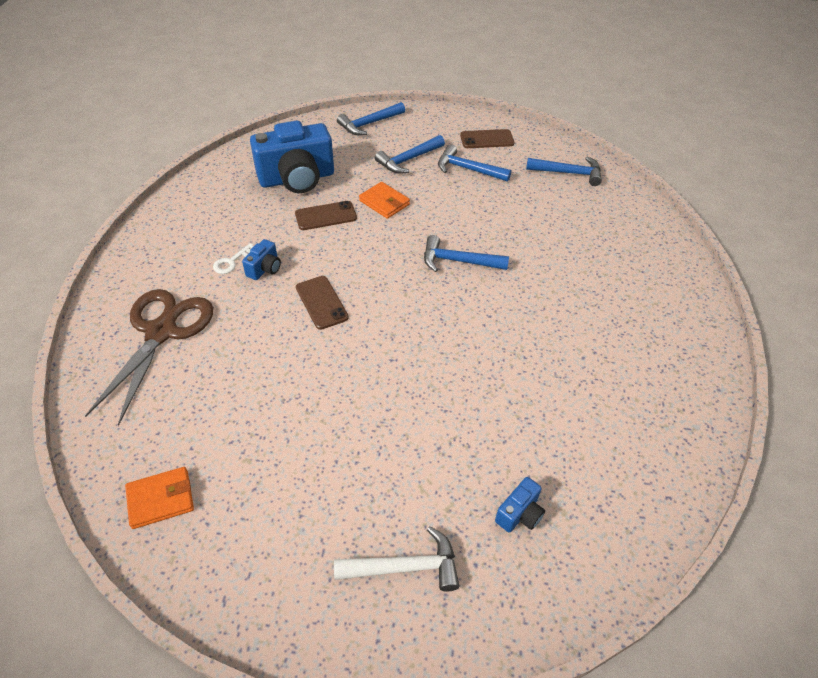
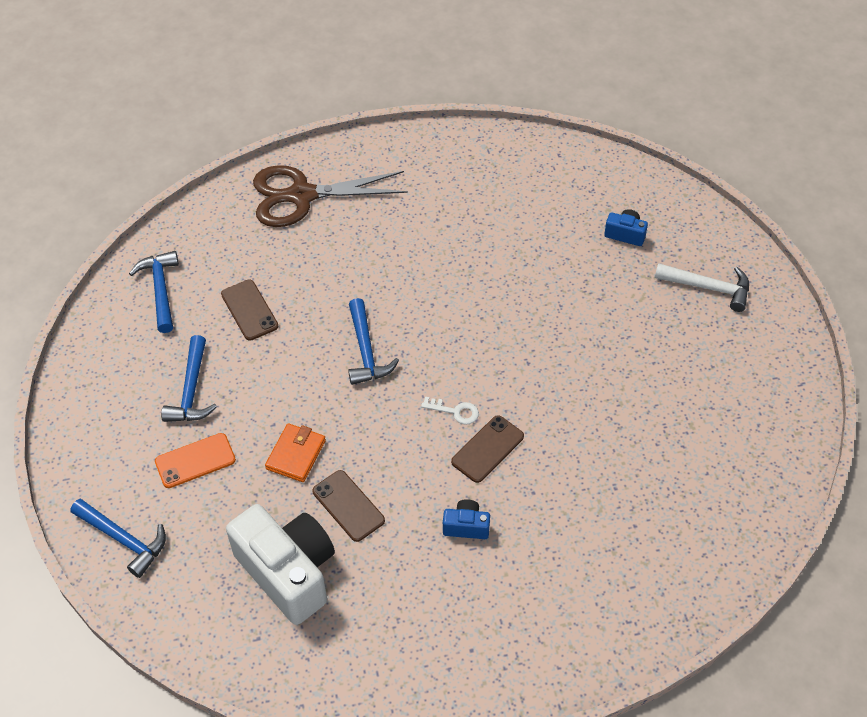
camera: 110 degrees left, 5 degrees up
(161, 332) = (604, 576): brown scissors -> brown scissors (301, 196)
(161, 499) = (761, 468): orange wallet -> none
(231, 262) = (472, 566): white key -> white key (455, 411)
(297, 179) = (288, 572): blue camera -> white camera
(405, 567) = (708, 288): white hammer -> white hammer turned 135 degrees clockwise
(408, 160) = (195, 461): blue hammer -> orange phone
(487, 139) = (115, 389): brown phone -> brown phone (249, 310)

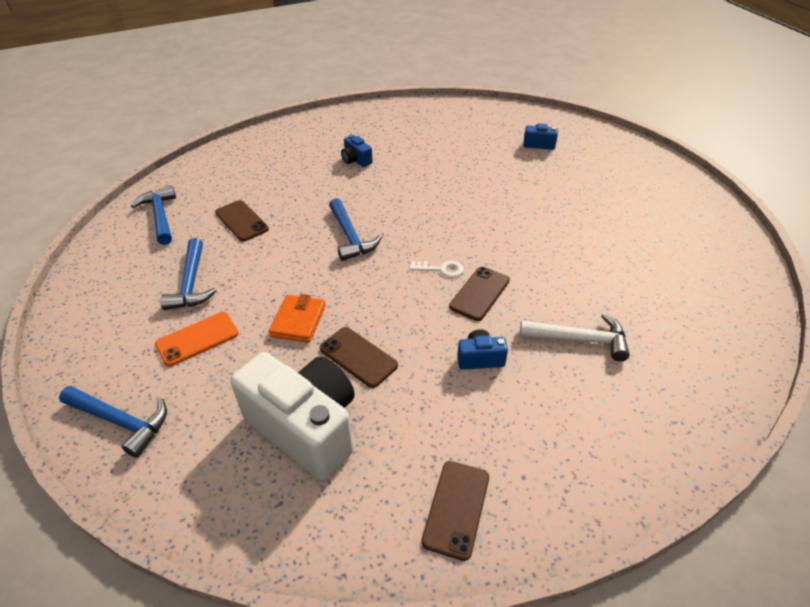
camera: 10 degrees left, 10 degrees down
(301, 196) = (277, 148): brown scissors -> none
(393, 231) = (356, 160): none -> blue camera
(405, 668) = (456, 508): none -> brown phone
(708, 288) = (617, 167): white hammer -> white hammer (579, 340)

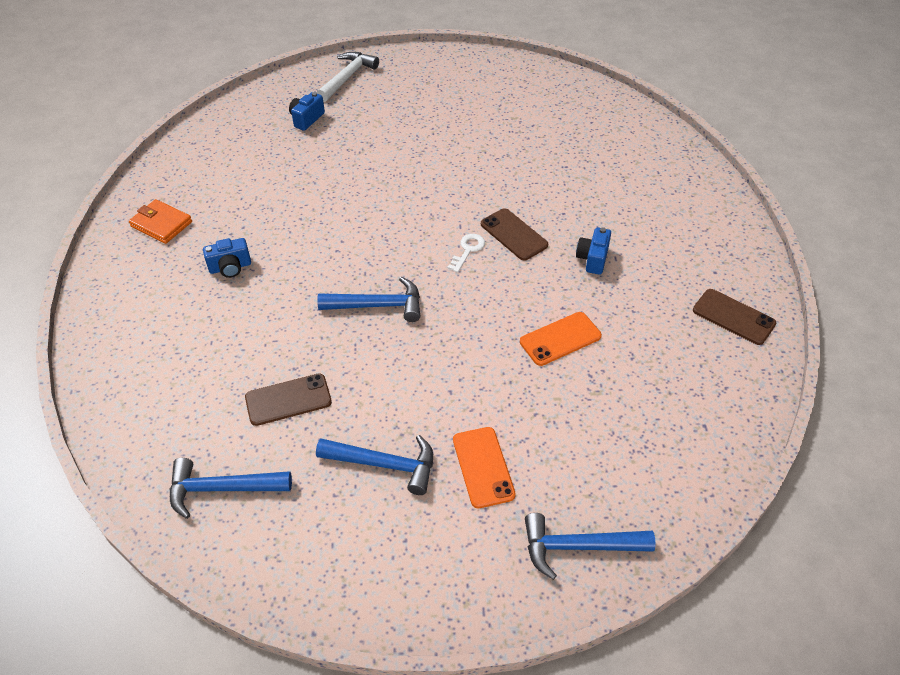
camera: 70 degrees left, 5 degrees up
(120, 421) = (578, 546): blue hammer -> blue hammer turned 135 degrees counterclockwise
(298, 321) = (492, 375): orange wallet -> orange wallet (161, 224)
(305, 427) = (631, 394): white camera -> none
(358, 357) = (560, 339): brown phone -> orange phone
(579, 340) = (594, 194): white hammer -> white hammer (347, 77)

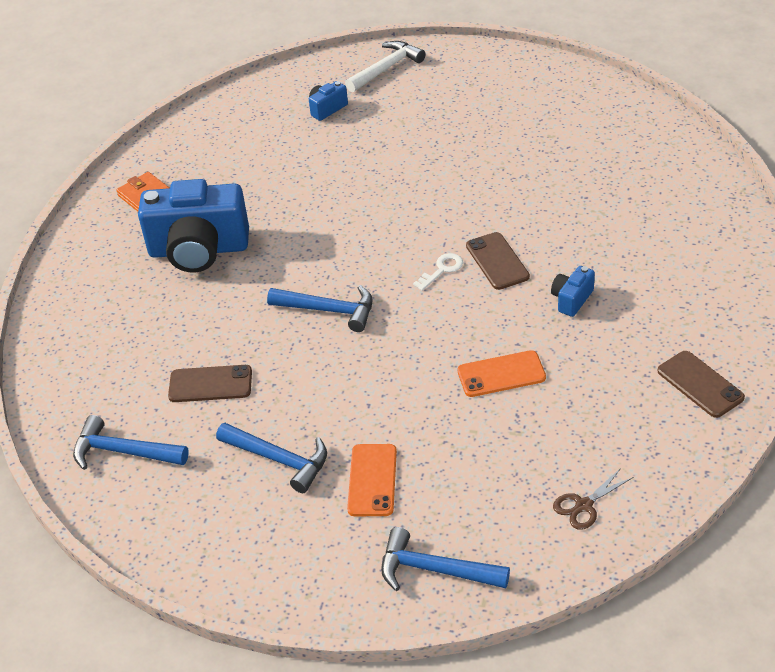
camera: 20 degrees right, 5 degrees down
(230, 267) = (199, 250): blue camera -> blue camera, size x2.31
(685, 451) = (583, 506): none -> brown scissors

